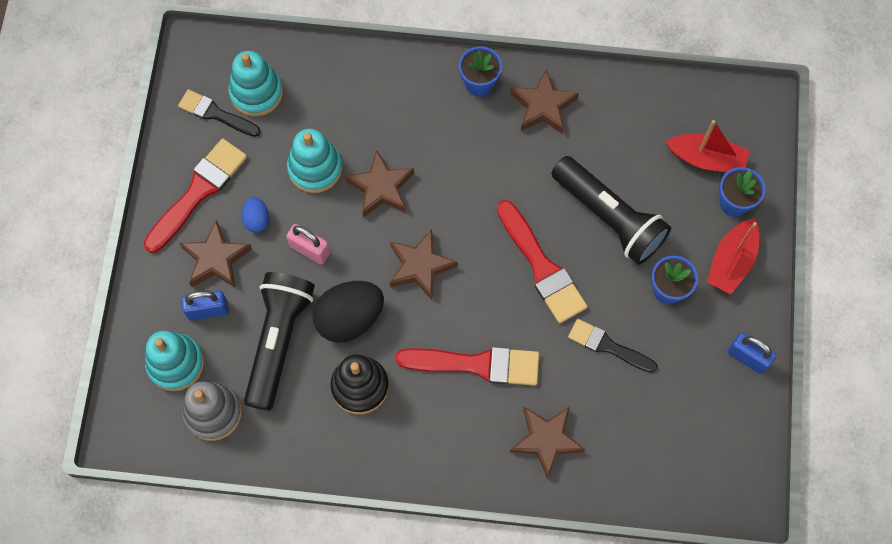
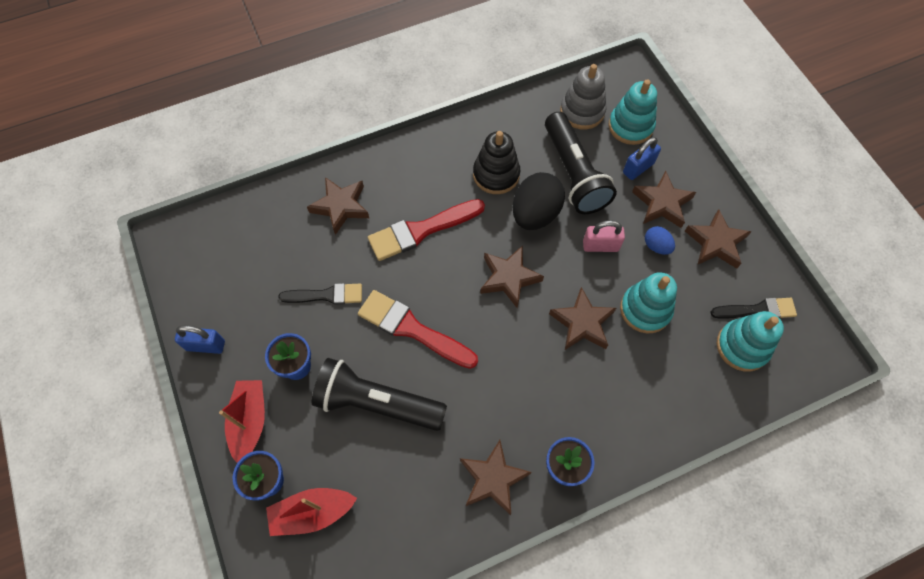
camera: 150 degrees right, 5 degrees down
(198, 192) = (715, 243): red brush -> brown star

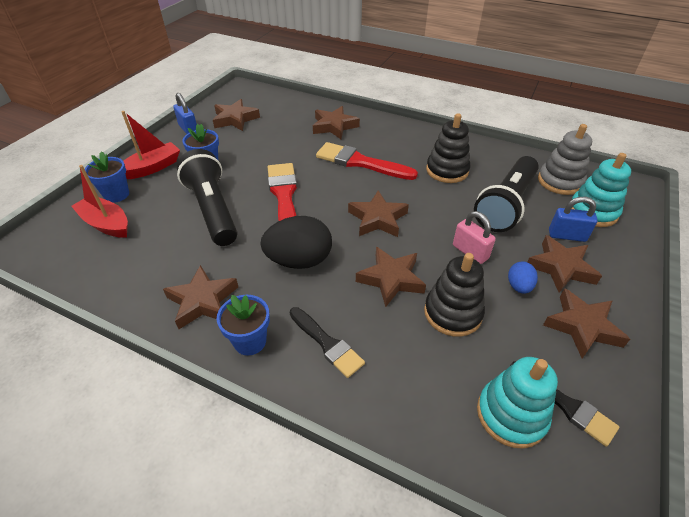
camera: 50 degrees right, 20 degrees down
(232, 287) = (235, 119): none -> brown star
(326, 295) = (268, 151): black brush -> black brush (327, 343)
(535, 214) = (445, 204): black egg -> black egg (299, 260)
(645, 309) = (452, 313): turquoise stacking toy -> black stacking toy

